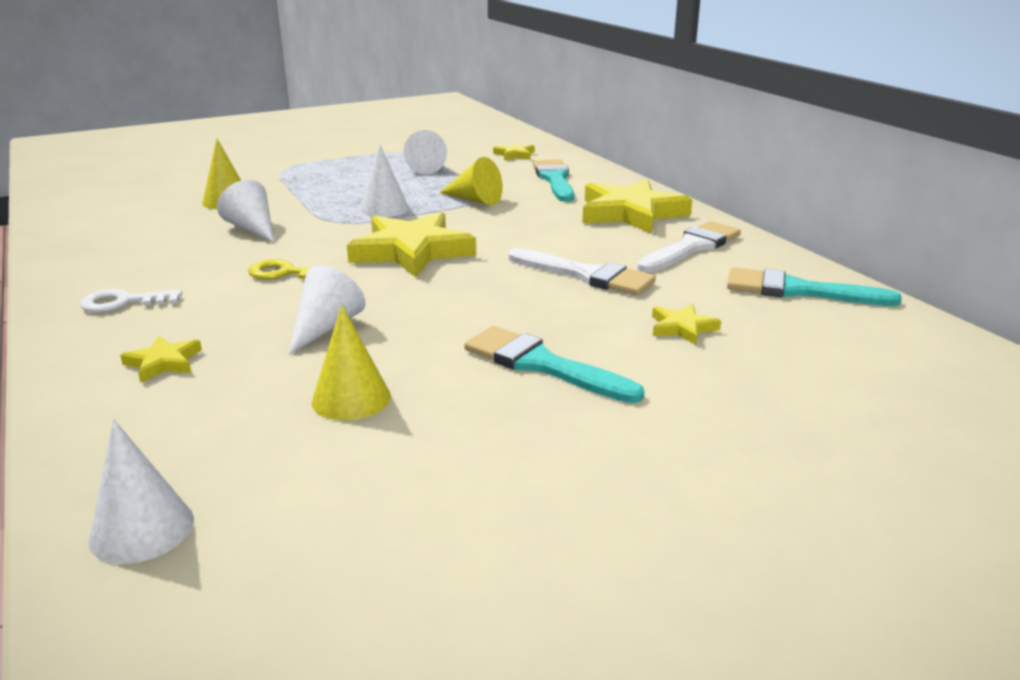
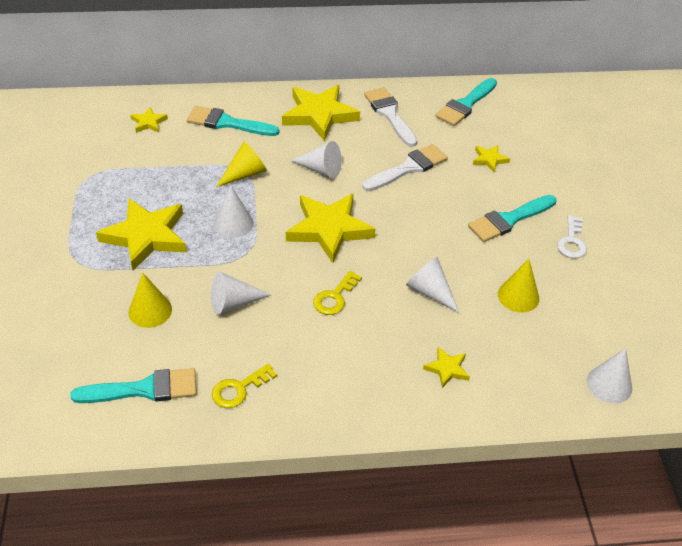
camera: 70 degrees left, 20 degrees up
(113, 217) = (144, 389): none -> turquoise brush
(115, 253) = (239, 389): none -> yellow key
(123, 302) = (344, 386): white key -> white key (572, 241)
(337, 182) = (146, 236): none -> yellow star
(427, 168) = (146, 177): white cone -> white cone (321, 169)

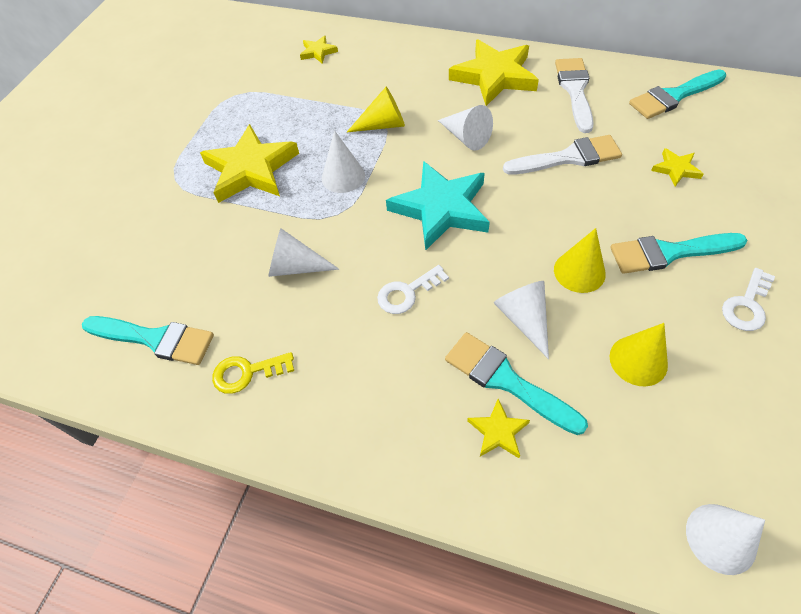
camera: 30 degrees right, 10 degrees up
(150, 310) = (210, 251): yellow cone -> yellow cone (579, 271)
(227, 123) = (393, 67): turquoise brush -> turquoise brush (506, 380)
(329, 229) = (441, 208): yellow star -> turquoise star
(334, 297) = (407, 293): yellow key -> white key

